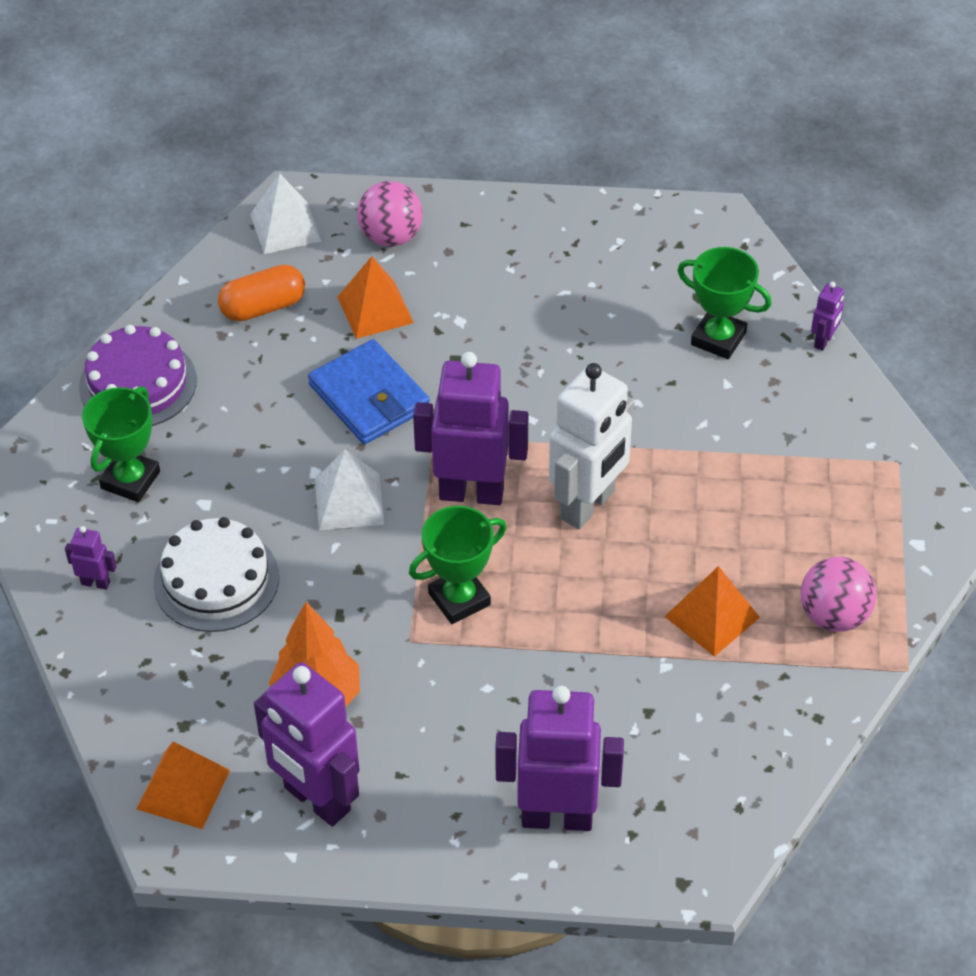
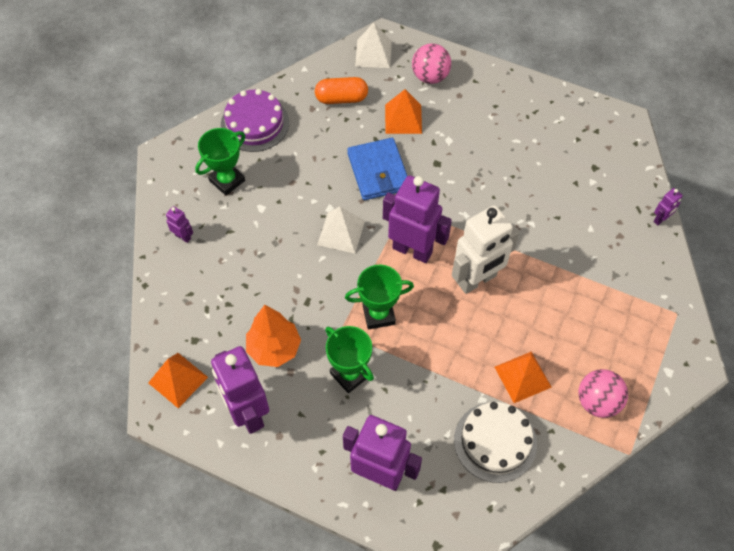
camera: 20 degrees right, 10 degrees up
(216, 580) = (248, 257): white cake -> white cake (495, 441)
(718, 338) = (596, 198): green trophy -> green trophy (350, 374)

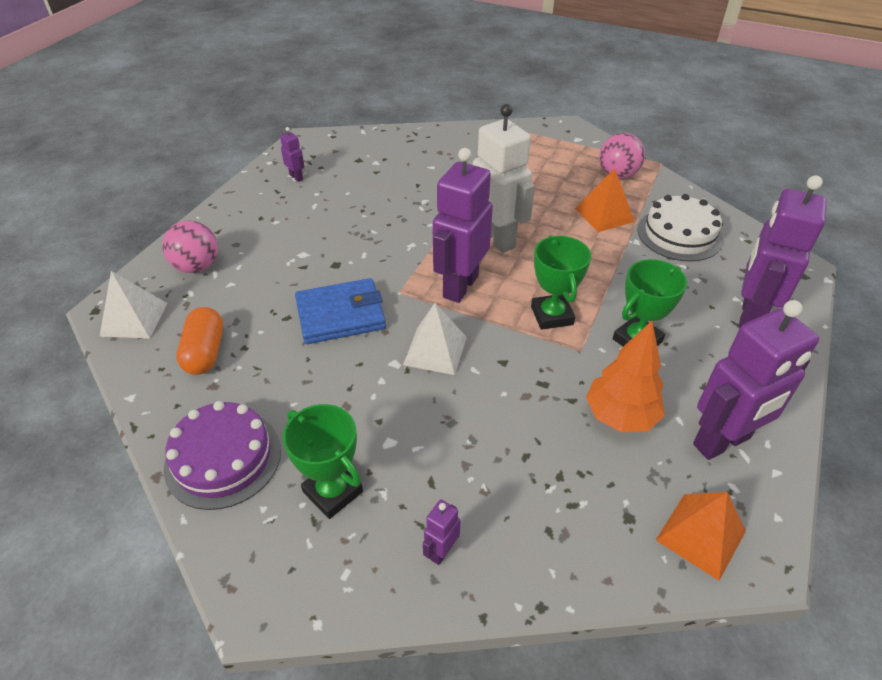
camera: 90 degrees left, 15 degrees down
(403, 119) = (259, 291): orange pyramid -> none
(660, 219) = (422, 130): purple robot -> purple robot (296, 177)

